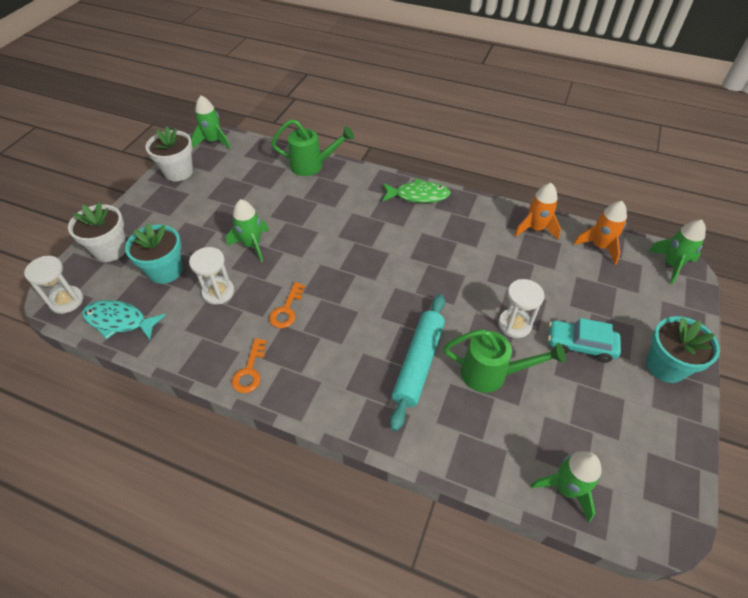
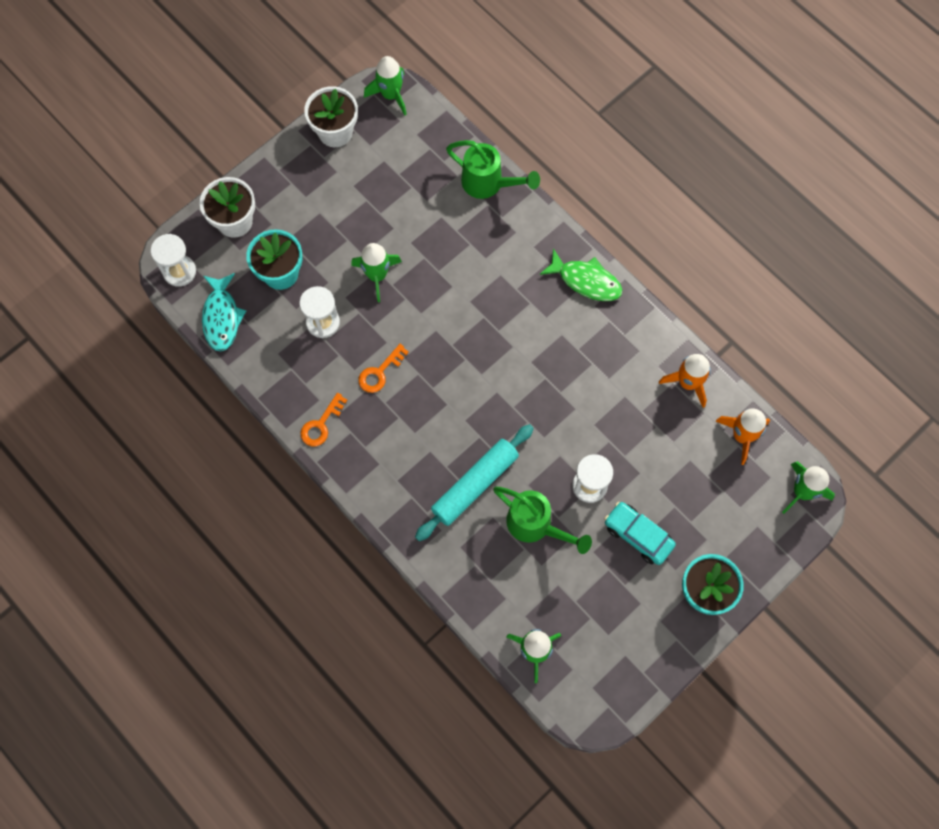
camera: 25 degrees right, 20 degrees up
(119, 321) = (222, 317): turquoise fish -> turquoise fish turned 135 degrees counterclockwise

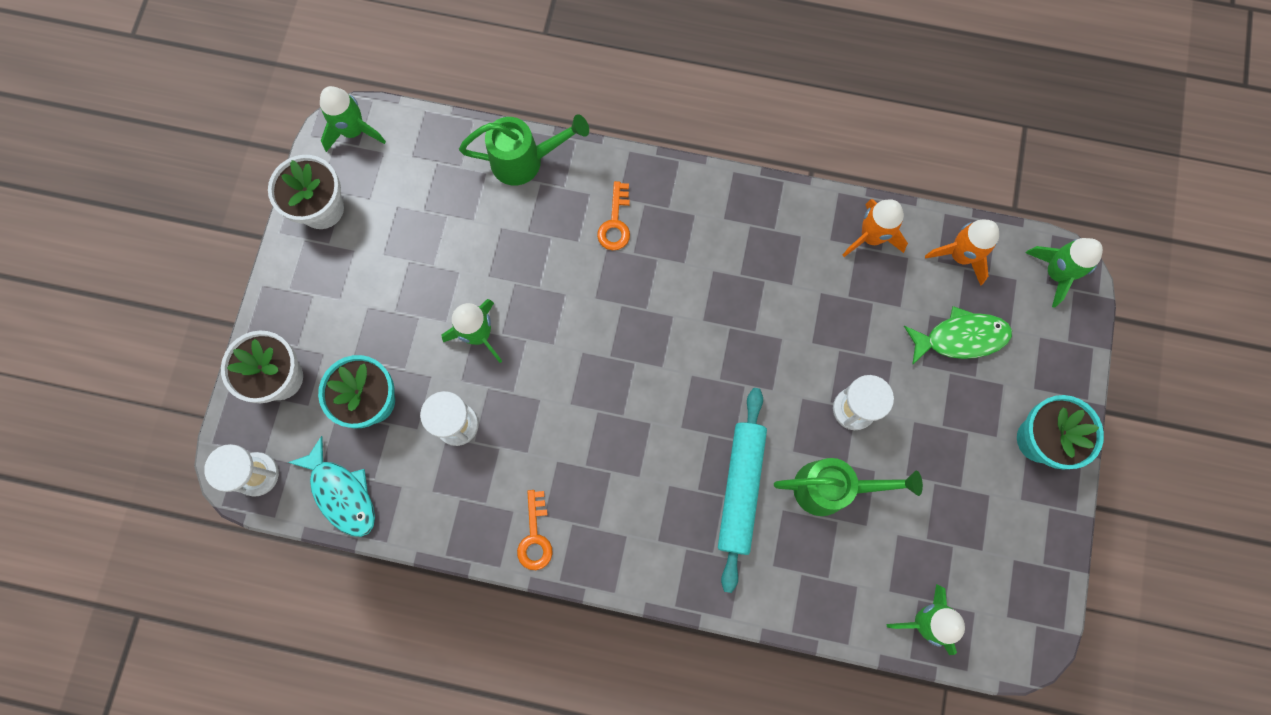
camera: 35 degrees left, 5 degrees up
(380, 372) = (557, 437): orange key -> orange key (615, 222)
(586, 281) = (697, 198): green fish -> green fish (960, 338)
(638, 535) = (937, 427): turquoise car -> none

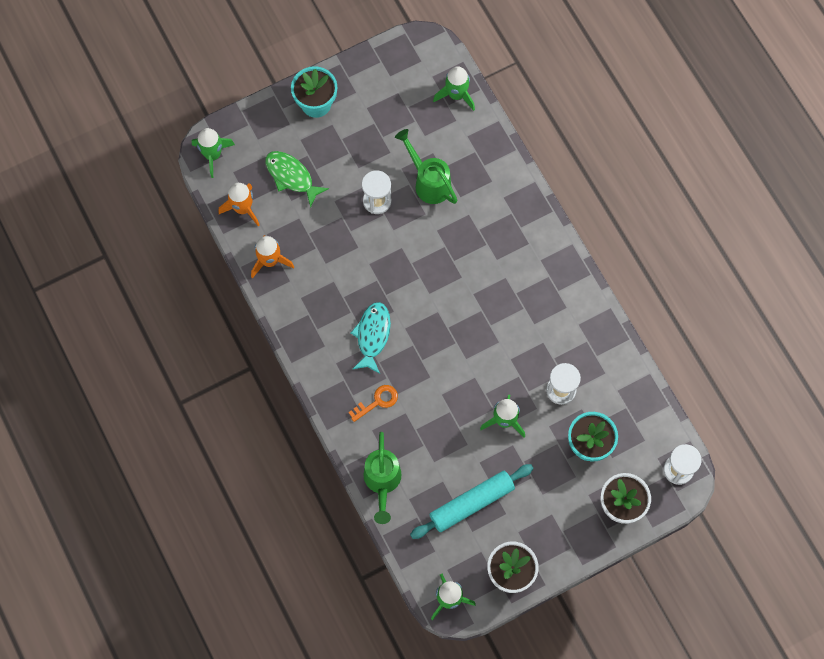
camera: 130 degrees left, 5 degrees down
(342, 493) = (647, 417): turquoise fish -> turquoise fish (372, 335)
(526, 161) = (382, 482): green watering can -> green watering can turned 135 degrees counterclockwise
(535, 536) = (580, 303): orange key -> none
(740, 489) = (467, 224): turquoise rolling pin -> turquoise rolling pin (471, 503)

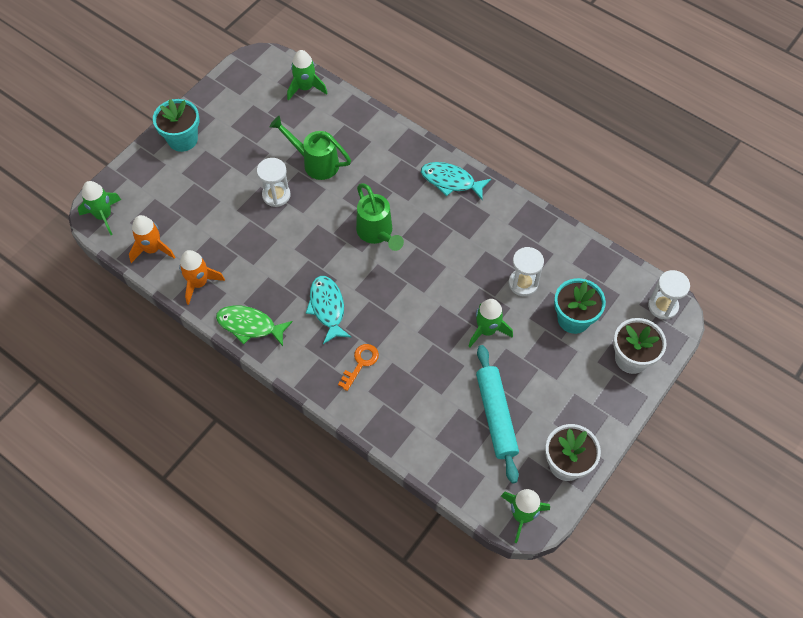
camera: 25 degrees left, 10 degrees down
(291, 176) = (187, 205): green fish -> green fish (250, 326)
(382, 482) = (402, 434): green watering can -> green watering can (377, 234)
(471, 503) = (496, 416): turquoise rolling pin -> turquoise rolling pin turned 45 degrees counterclockwise
(547, 257) = (451, 181): none -> turquoise fish

